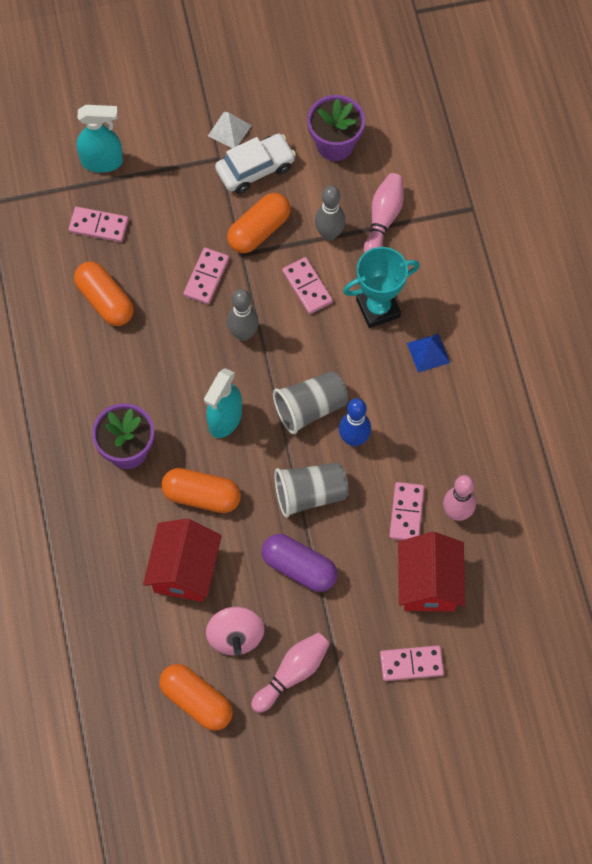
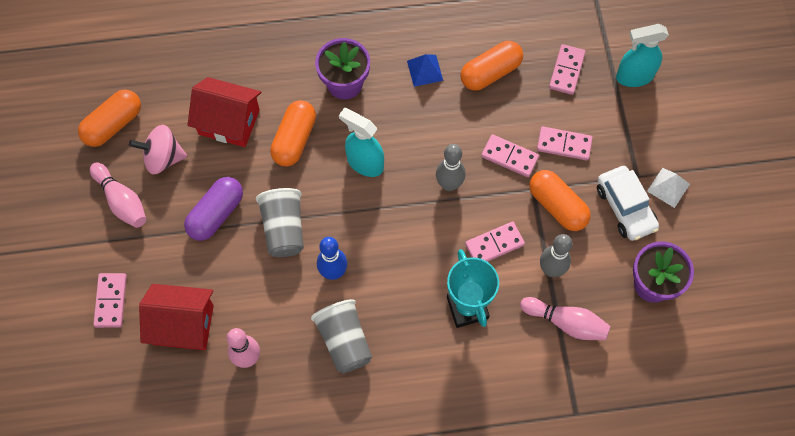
camera: 95 degrees right, 0 degrees up
(102, 161) = (634, 76): turquoise spray bottle -> turquoise spray bottle turned 75 degrees clockwise
(310, 408) = (368, 236): grey cup -> grey cup (344, 341)
(406, 513) = (254, 312): pink domino -> pink domino (564, 144)
(428, 353) = (416, 350): blue pyramid -> blue pyramid (425, 70)

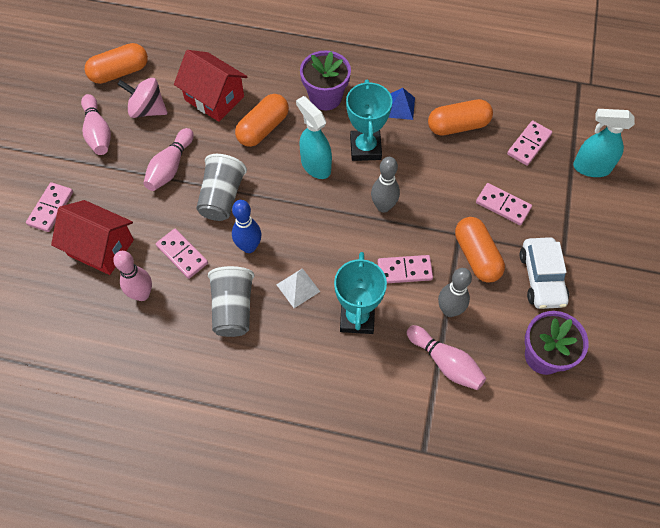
camera: 20 degrees right, 5 degrees down
(216, 214) = (170, 167): purple capsule -> pink bowling pin
(407, 127) = (365, 148): none -> turquoise trophy
(509, 157) = (448, 200): pink domino -> pink domino (182, 254)
(668, 187) = (590, 273): white pyramid -> white pyramid (298, 288)

